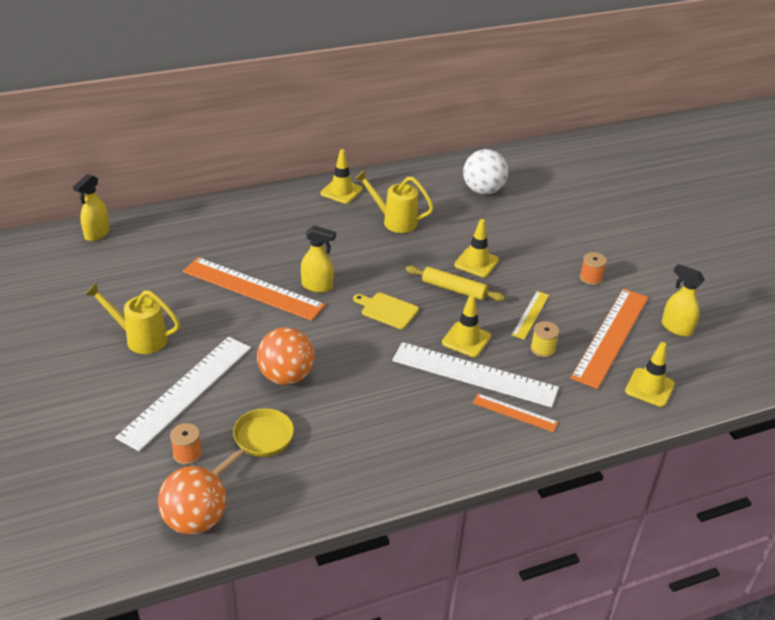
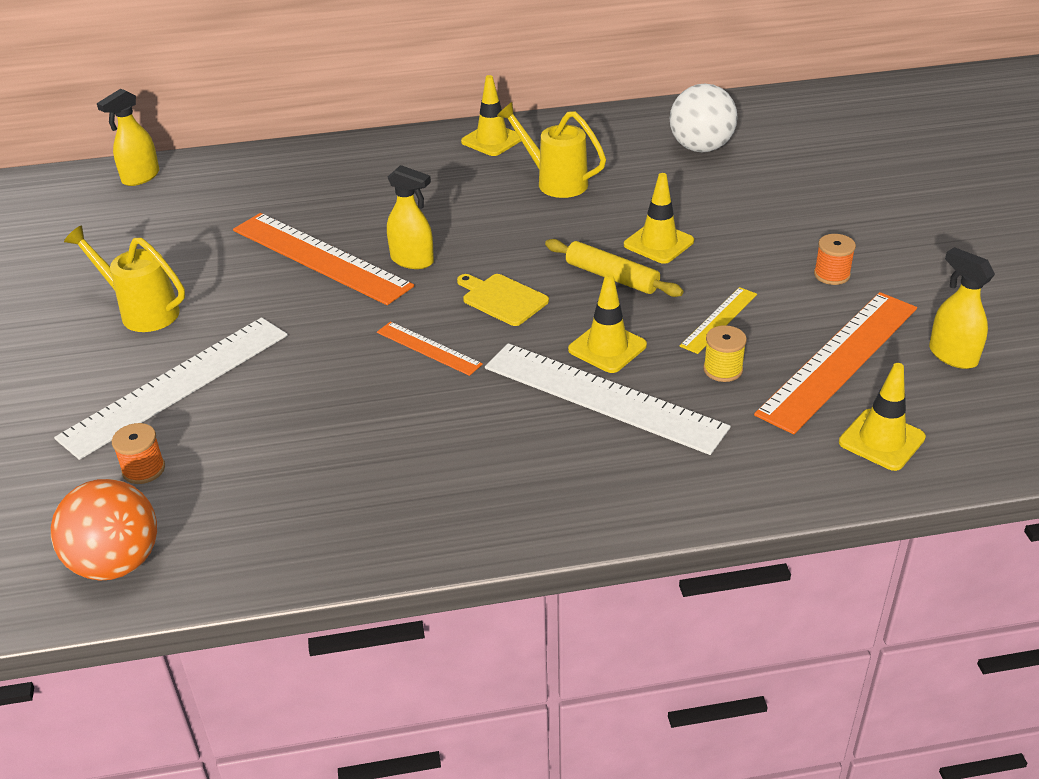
camera: 15 degrees right, 0 degrees up
(260, 440) = (252, 461): yellow pan -> none
(286, 376) = (323, 377): orange ball -> none
(514, 412) = (648, 457): orange ruler -> orange ruler (428, 348)

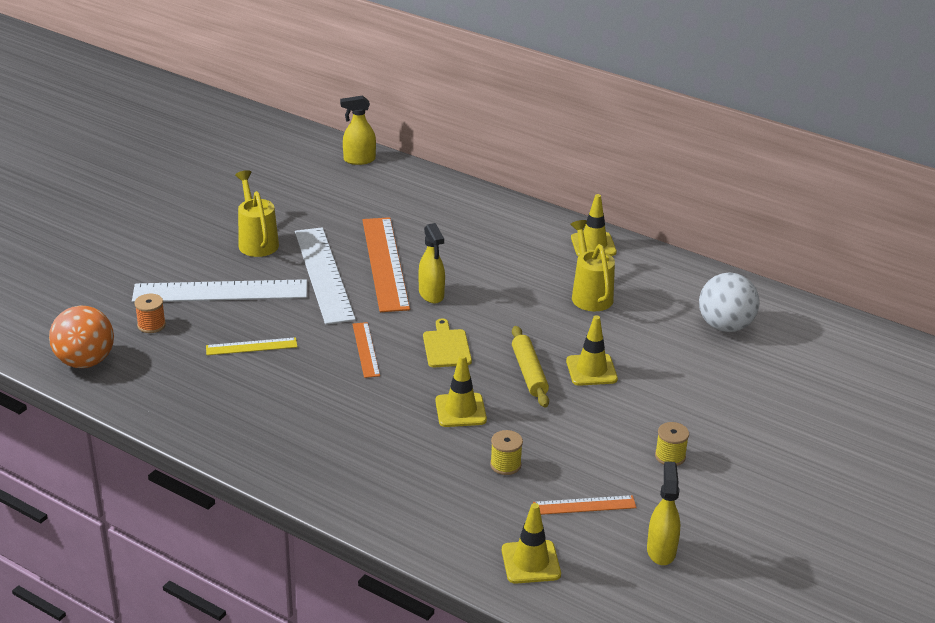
camera: 40 degrees right, 5 degrees down
(603, 397) = (415, 435): white ruler -> white ruler (324, 274)
(719, 320) = (551, 437): yellow ruler -> yellow ruler (251, 346)
(831, 275) = (670, 456): orange spool -> yellow spool
(839, 359) = (584, 505): orange ruler -> orange ruler, size x0.50

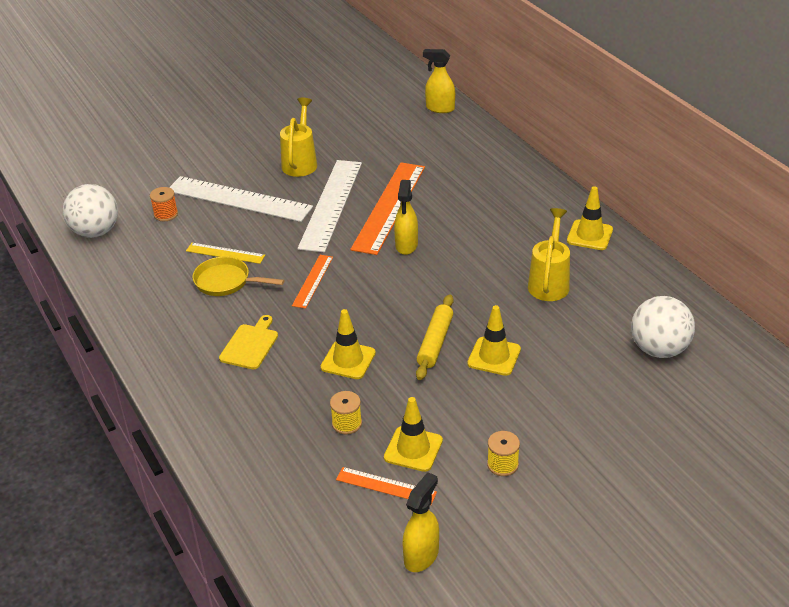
camera: 30 degrees right, 5 degrees up
(85, 361) = (95, 232): orange ball -> white ball
(276, 373) = (226, 282): none -> yellow pan
(446, 347) = (382, 297): yellow cutting board -> yellow cutting board (250, 345)
(530, 562) = (296, 524): yellow traffic cone -> yellow traffic cone (413, 449)

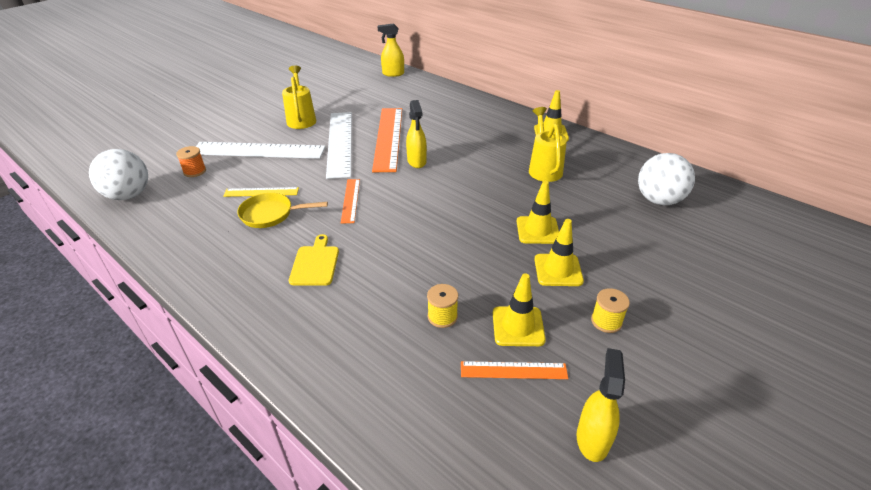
camera: 20 degrees left, 0 degrees up
(348, 360) = (414, 258): yellow traffic cone -> yellow traffic cone (558, 270)
(435, 342) = (482, 229): yellow rolling pin -> none

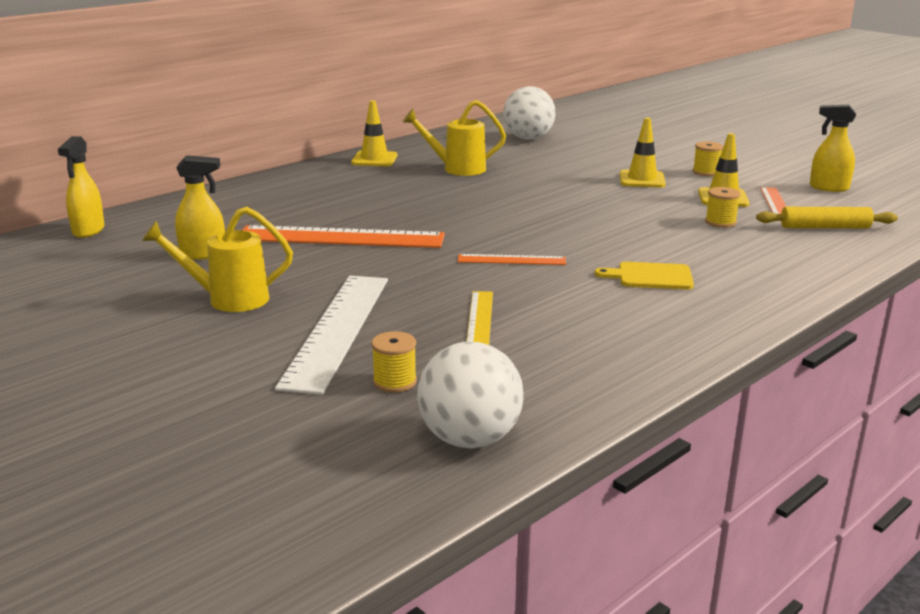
camera: 85 degrees left, 15 degrees down
(195, 171) = (394, 382): orange spool -> yellow spool
(271, 214) = (543, 307): yellow pan -> none
(340, 143) = (341, 268): white ruler -> none
(417, 161) = (419, 223): yellow spray bottle -> yellow spray bottle (203, 254)
(439, 403) = (825, 227): none -> yellow rolling pin
(538, 230) = (578, 181): yellow traffic cone -> none

